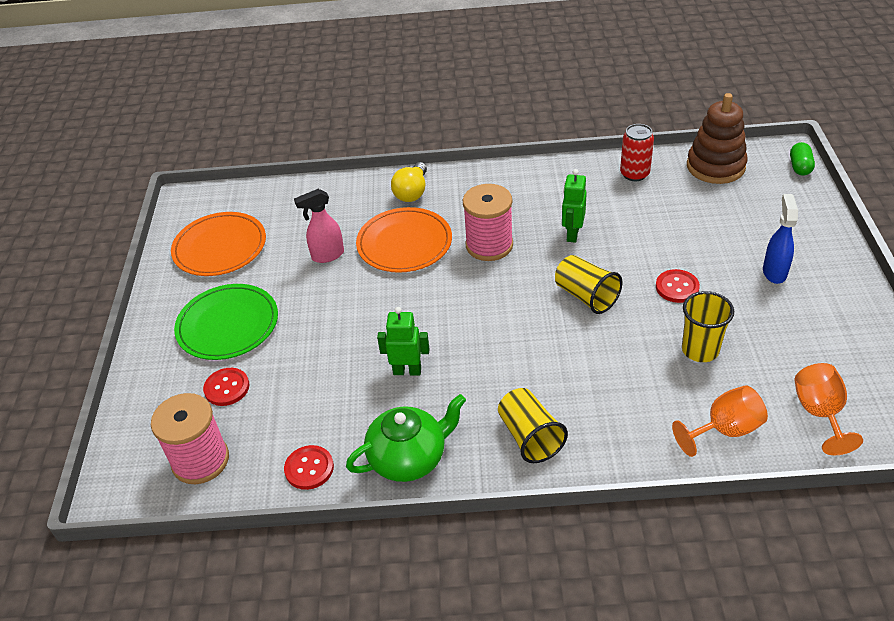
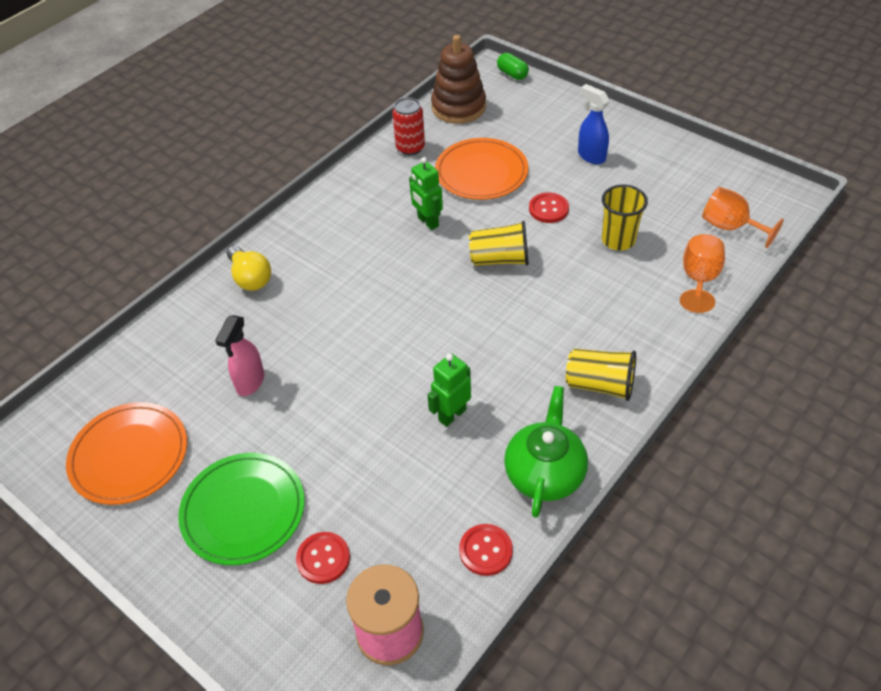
camera: 50 degrees left, 5 degrees up
(404, 243) = (305, 323): orange plate -> orange plate (481, 172)
(489, 245) = (377, 274): pink spool -> none

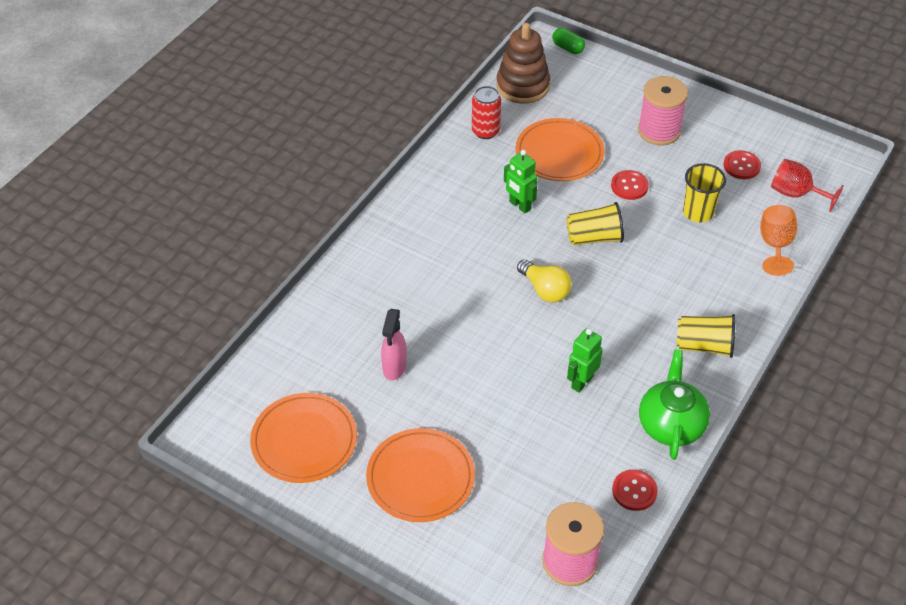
camera: 10 degrees left, 0 degrees up
(243, 511) = (420, 478): green plate -> orange plate
(250, 278) = (366, 271): yellow light bulb -> yellow light bulb (545, 289)
(323, 558) = (500, 510): red button -> red button (741, 166)
(591, 156) = (659, 131): blue spray bottle -> pink spool
(730, 227) = (796, 194): orange goblet -> red goblet

